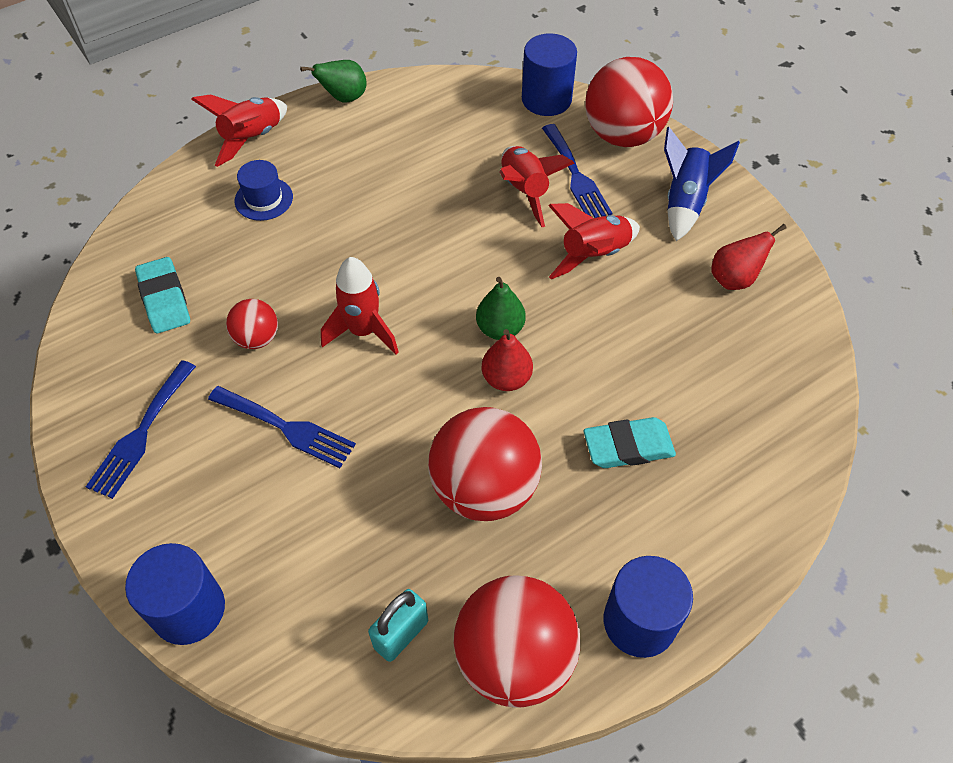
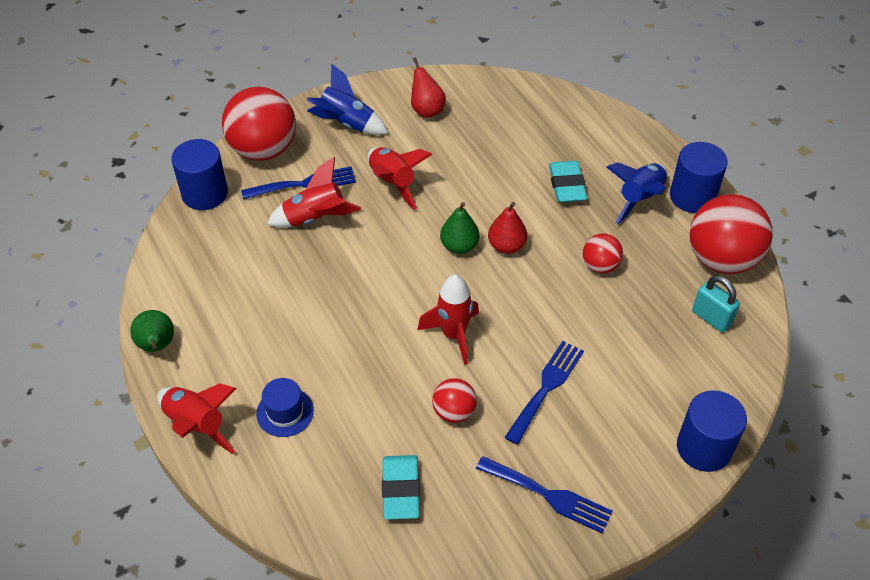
camera: 85 degrees left, 5 degrees down
(164, 299) = (401, 490): turquoise eraser -> turquoise eraser turned 75 degrees counterclockwise
(484, 488) = (600, 266): red ball -> red ball, size x0.51
(620, 543) = (639, 199): none -> blue rocket

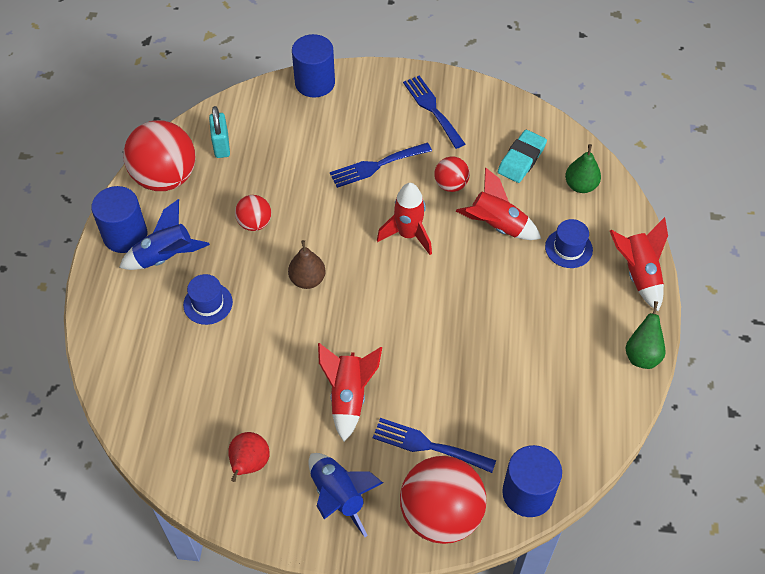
camera: 145 degrees left, 5 degrees up
(315, 218) = (442, 400): red rocket -> red rocket (496, 226)
(459, 246) = (344, 301): green pear -> green pear (580, 185)
(506, 246) = (307, 280): red pear -> brown pear
(567, 185) = (208, 303): turquoise eraser -> blue hat

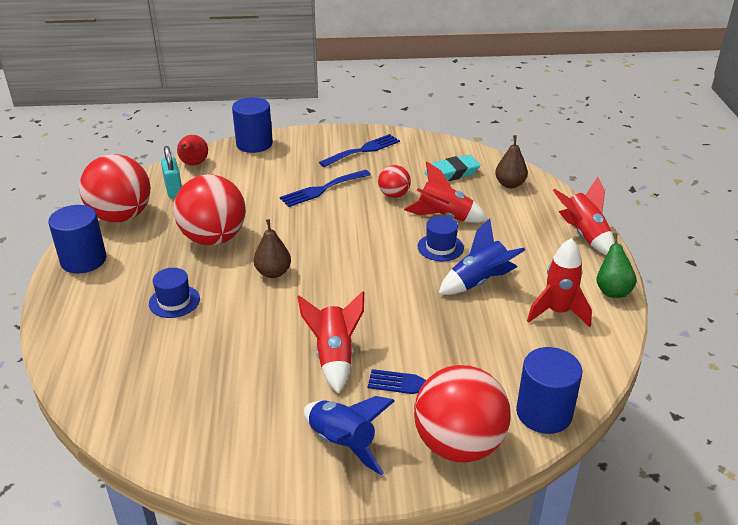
camera: 10 degrees left, 20 degrees down
(166, 257) = (127, 272): blue rocket -> blue rocket (479, 282)
(249, 464) = (238, 428): red pear -> red pear (193, 164)
(254, 223) = (213, 238): red ball -> red ball, size x1.98
(408, 235) = (363, 231): red rocket -> red rocket (557, 312)
(432, 109) = (363, 150): blue fork -> blue fork turned 90 degrees clockwise
(521, 159) = (452, 173): turquoise eraser -> turquoise eraser turned 45 degrees clockwise
(568, 248) = (515, 225): blue hat -> blue hat (440, 247)
(580, 185) = (510, 184): green pear -> brown pear

